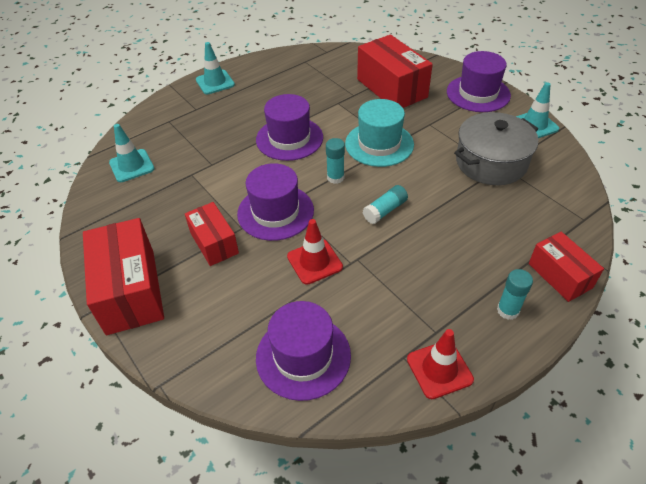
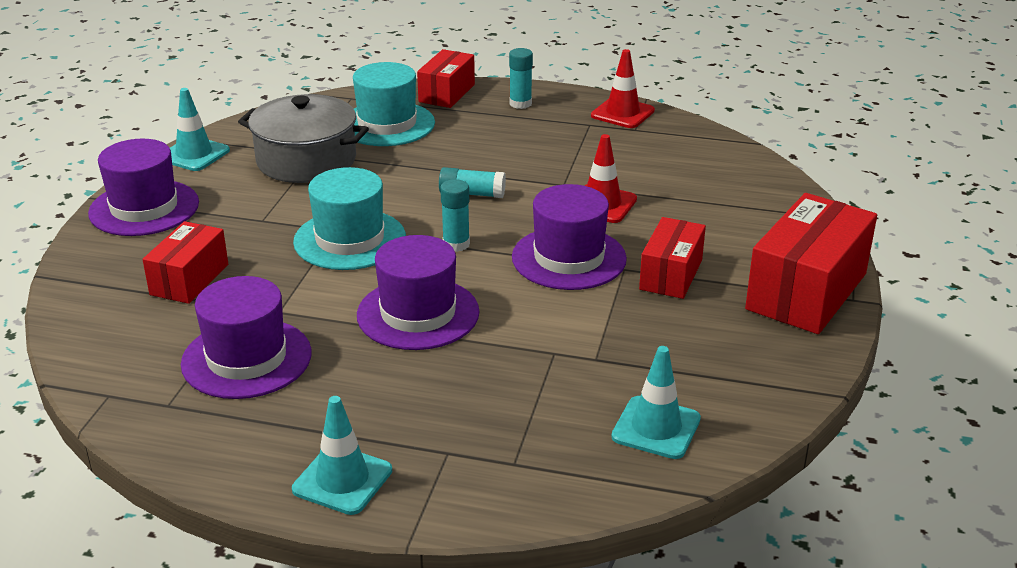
camera: 130 degrees left, 15 degrees down
(303, 356) = (706, 168): purple hat -> purple hat (246, 358)
(391, 88) = (189, 279): red box -> red box, size x0.60
(521, 218) = (387, 124): none -> turquoise hat

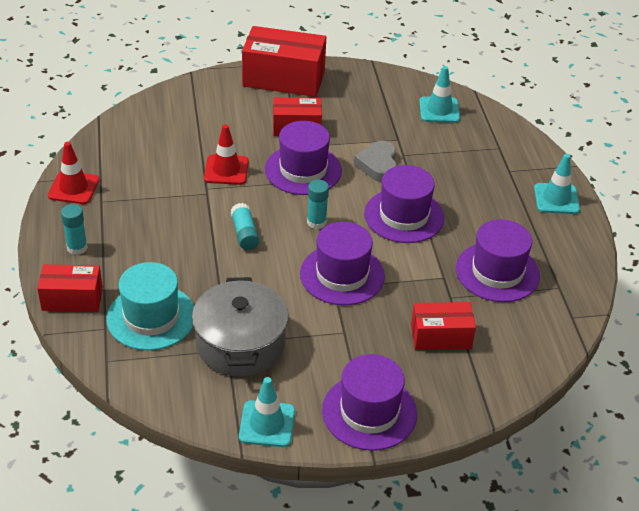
camera: 115 degrees left, 10 degrees up
(350, 240) = (342, 275): turquoise hat -> purple hat
(542, 322) = (378, 165): none -> grey heart

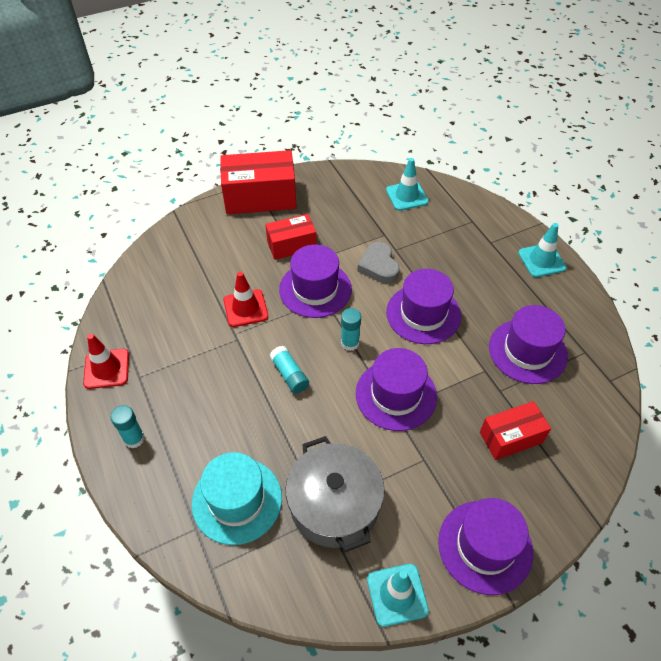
camera: 15 degrees left, 10 degrees up
(72, 299) = (150, 503): red box -> none

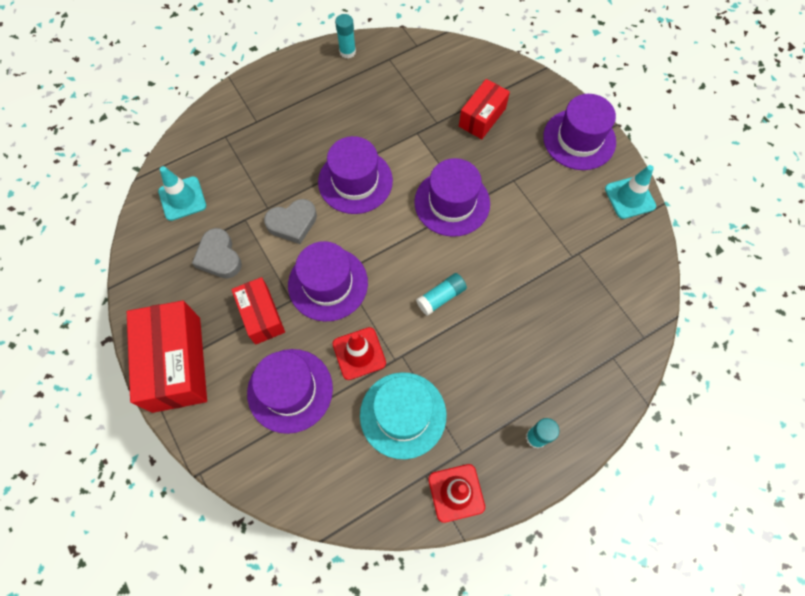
camera: 95 degrees left, 15 degrees up
(237, 500) = (580, 326): turquoise hat -> turquoise hat (403, 415)
(334, 504) = (567, 246): grey pot -> none
(349, 219) = (219, 257): none -> grey heart
(350, 343) = (397, 245): turquoise glue stick -> turquoise glue stick (347, 52)
(511, 437) = (482, 117): red box -> red box turned 60 degrees clockwise
(527, 351) = (392, 100): purple hat -> purple hat (290, 390)
(541, 260) = (281, 81): turquoise traffic cone -> none

